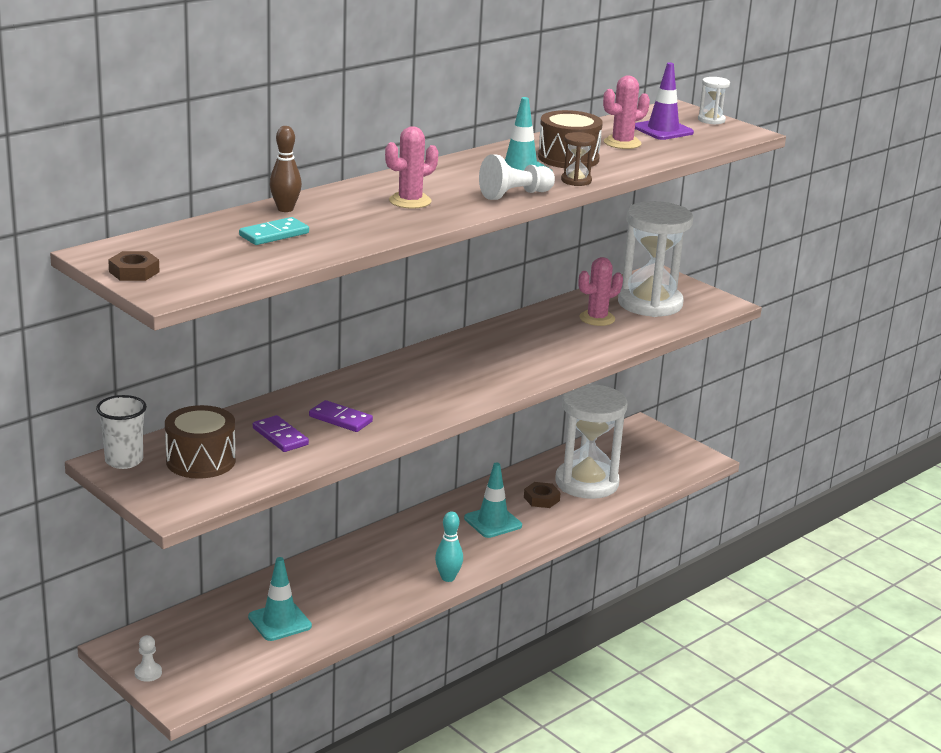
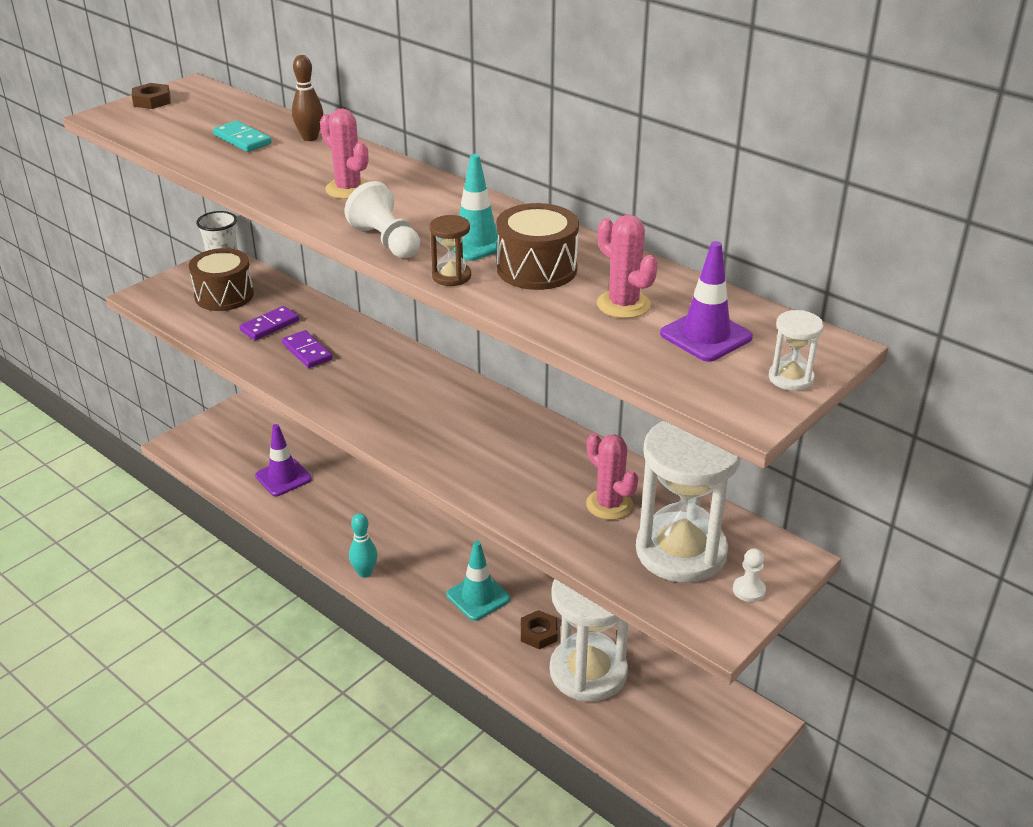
camera: 85 degrees right, 10 degrees up
(148, 673) = (211, 423): white pawn -> white pawn (749, 590)
(279, 622) = (283, 477): turquoise traffic cone -> purple traffic cone
(340, 419) = (307, 351): purple domino -> purple domino turned 60 degrees counterclockwise

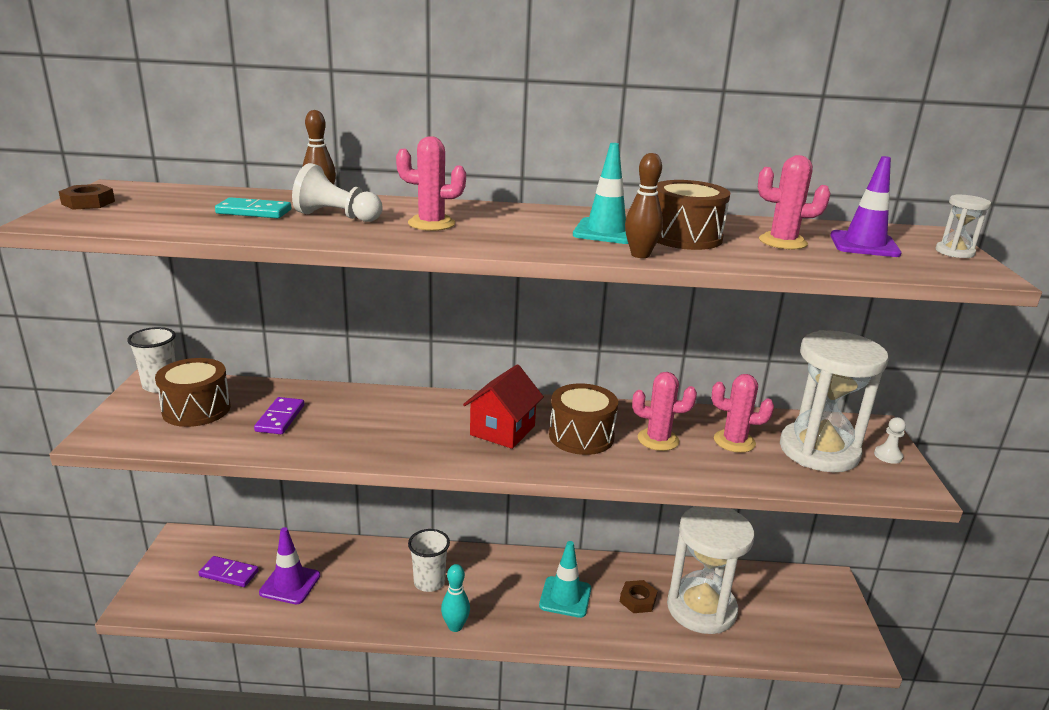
camera: 40 degrees left, 10 degrees down
(307, 351) = (347, 426): purple domino -> purple domino (229, 574)
(383, 527) = (429, 582): none -> white cup
(386, 241) = (541, 247): white pawn -> white pawn (337, 217)
(418, 405) = (502, 430): none -> red house
(451, 276) = (640, 255): brown hourglass -> brown bowling pin
(475, 438) = (581, 436): none -> brown drum
(539, 471) = (658, 440): none -> pink cactus

